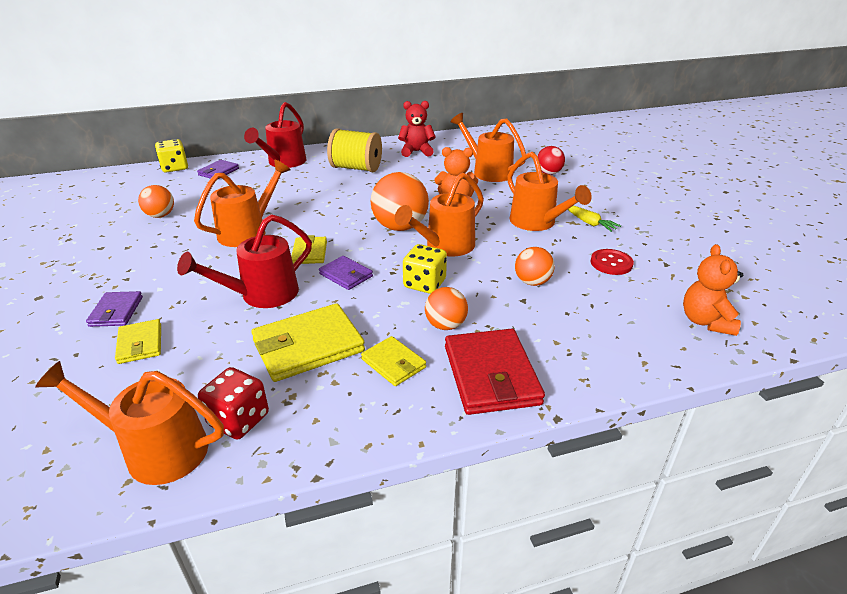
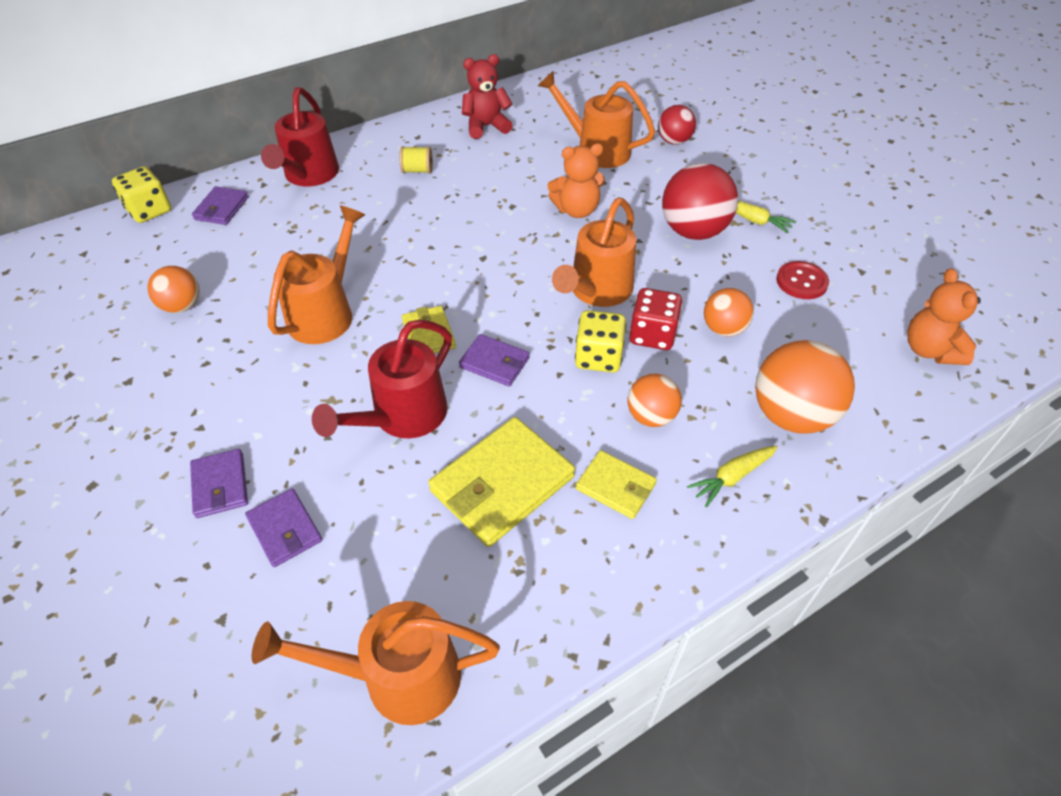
camera: 15 degrees left, 15 degrees up
(140, 344) = (285, 529): yellow wallet -> purple wallet
(239, 419) = (474, 610): red dice -> red dice (652, 335)
(356, 168) = (417, 170): yellow spool -> yellow spool, size x0.47
(400, 227) = (525, 268): orange ball -> orange ball (791, 415)
(491, 375) = (732, 477): red wallet -> yellow carrot
(537, 223) = (693, 231): orange watering can -> red ball

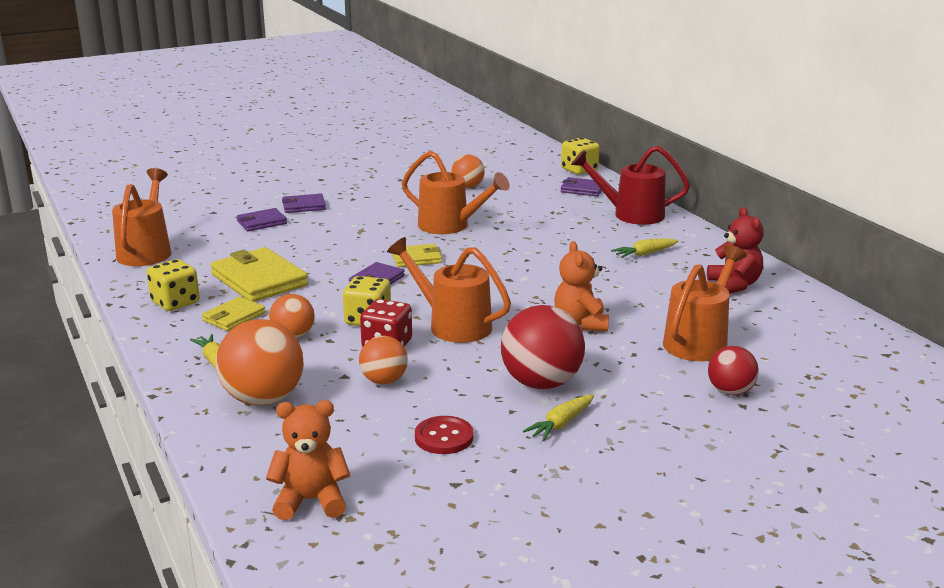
camera: 95 degrees right, 25 degrees down
(402, 418) = (334, 250): red watering can -> none
(417, 170) = (644, 254): yellow spool -> yellow carrot
(585, 569) = (175, 302): none -> yellow dice

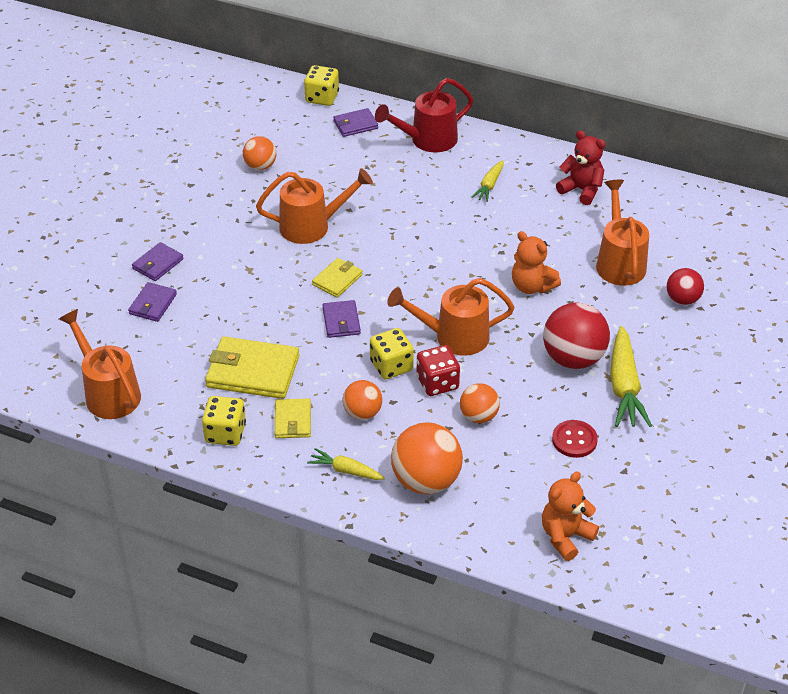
camera: 40 degrees left, 20 degrees up
(561, 424) = (624, 387): yellow carrot -> yellow carrot, size x1.79

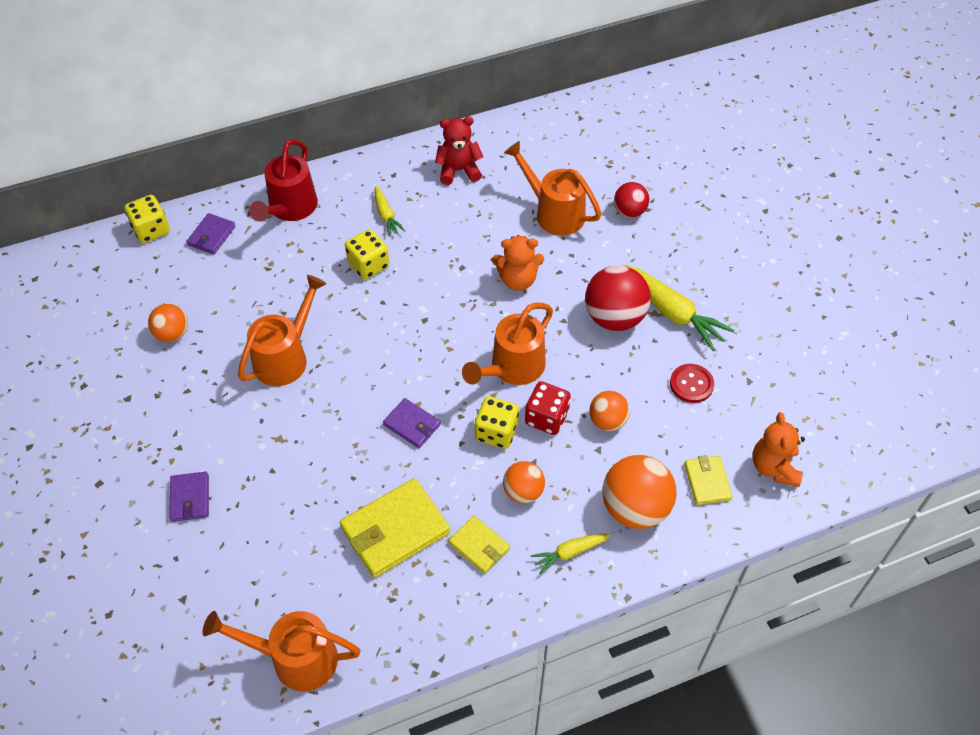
camera: 45 degrees left, 10 degrees up
(153, 304) = (232, 540): purple wallet -> none
(225, 433) = (440, 605): yellow dice -> yellow dice (368, 265)
(337, 279) = (364, 390): yellow wallet -> yellow wallet (707, 481)

